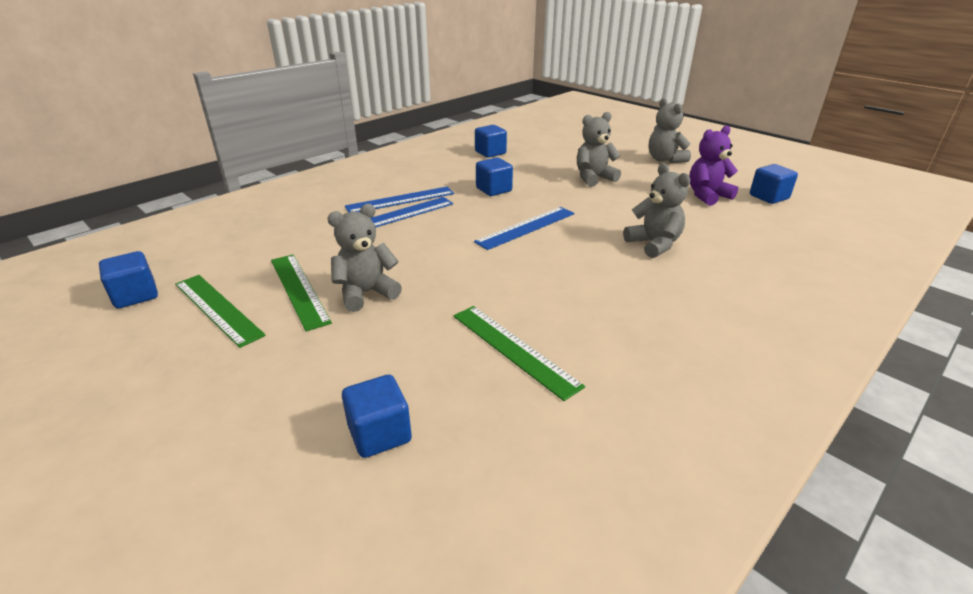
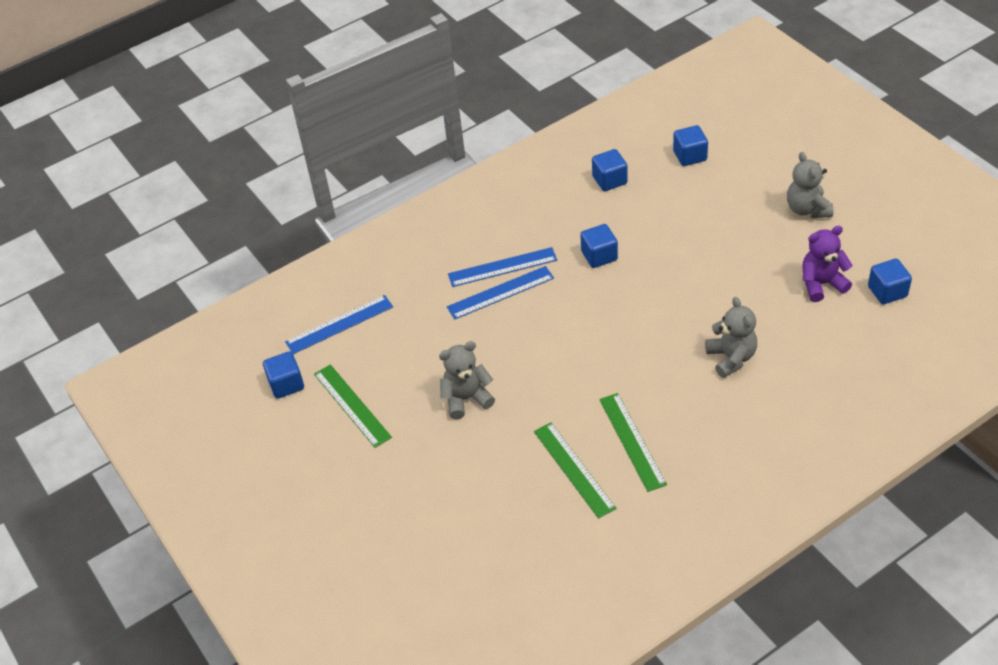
camera: 15 degrees right, 15 degrees up
(298, 290) = (412, 389): green ruler -> green ruler (632, 441)
(379, 434) = (473, 530): blue cube -> blue cube (690, 156)
(526, 227) = (618, 322): blue ruler -> blue ruler (339, 324)
(594, 178) = (712, 241): grey teddy bear -> none

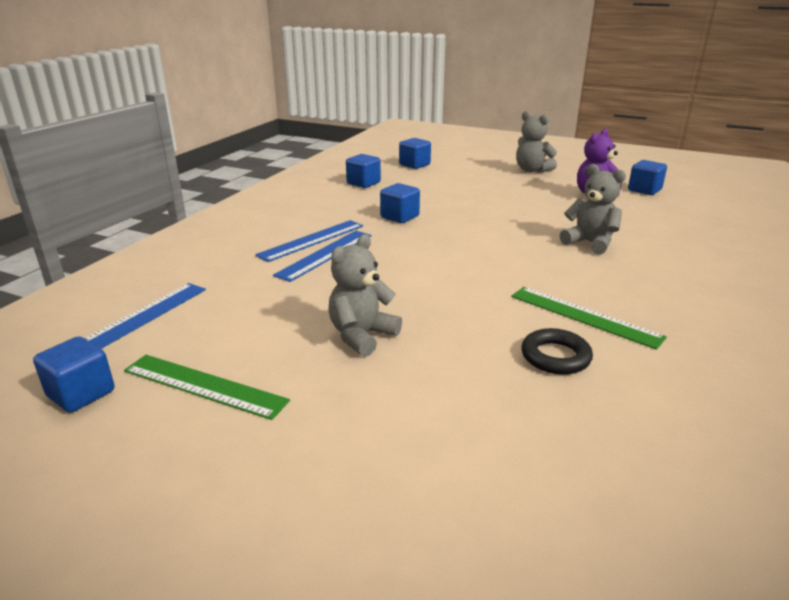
camera: 35 degrees left, 20 degrees down
(573, 469) = (555, 357): green ruler -> black ring

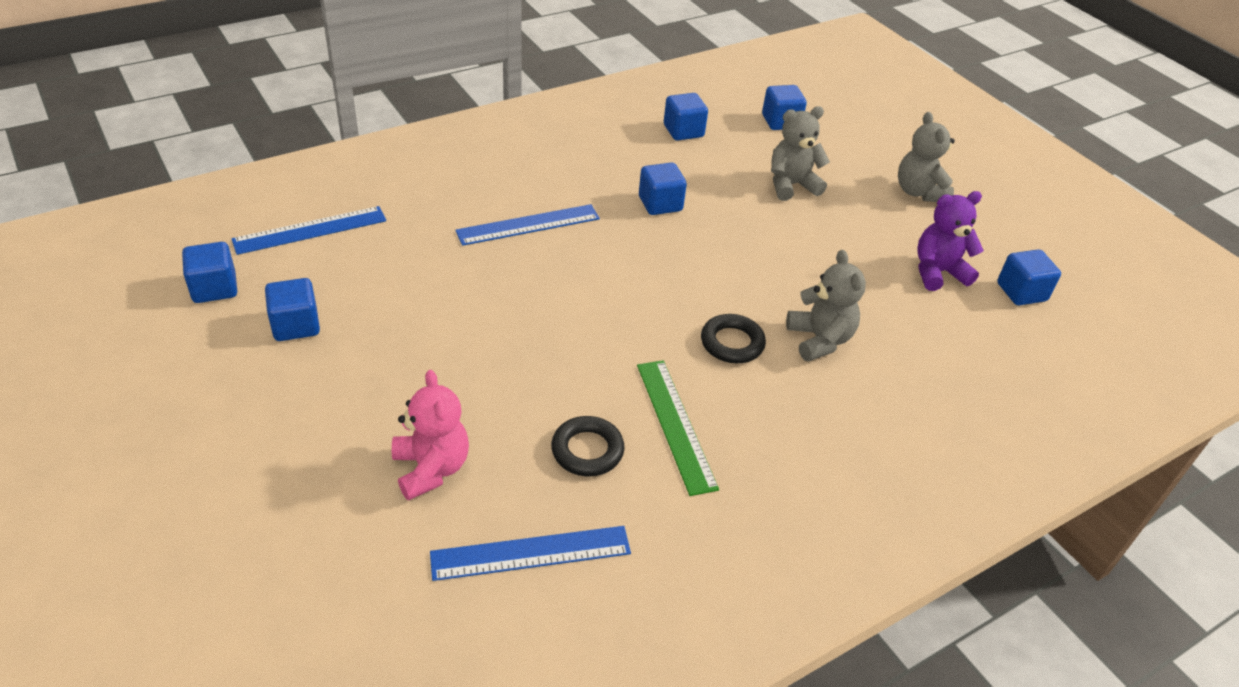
camera: 30 degrees right, 15 degrees up
(204, 385) = (296, 325): green ruler -> blue cube
(311, 240) = (536, 198): blue ruler -> blue ruler (531, 553)
(362, 336) = (455, 339): grey teddy bear -> grey teddy bear (791, 185)
(463, 427) = (431, 469): none -> pink teddy bear
(547, 263) = (732, 343): none -> black ring

